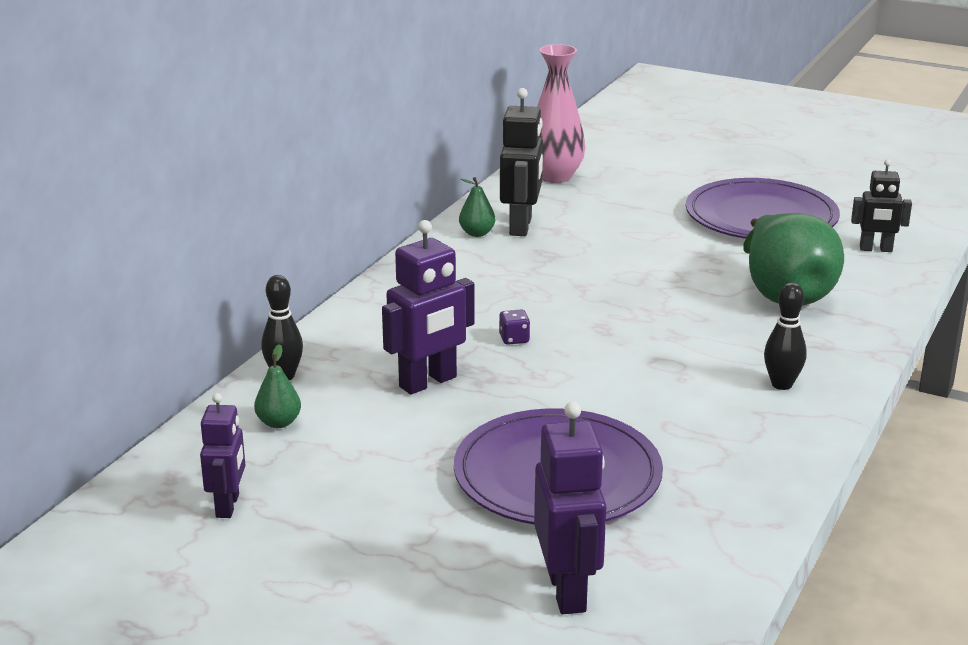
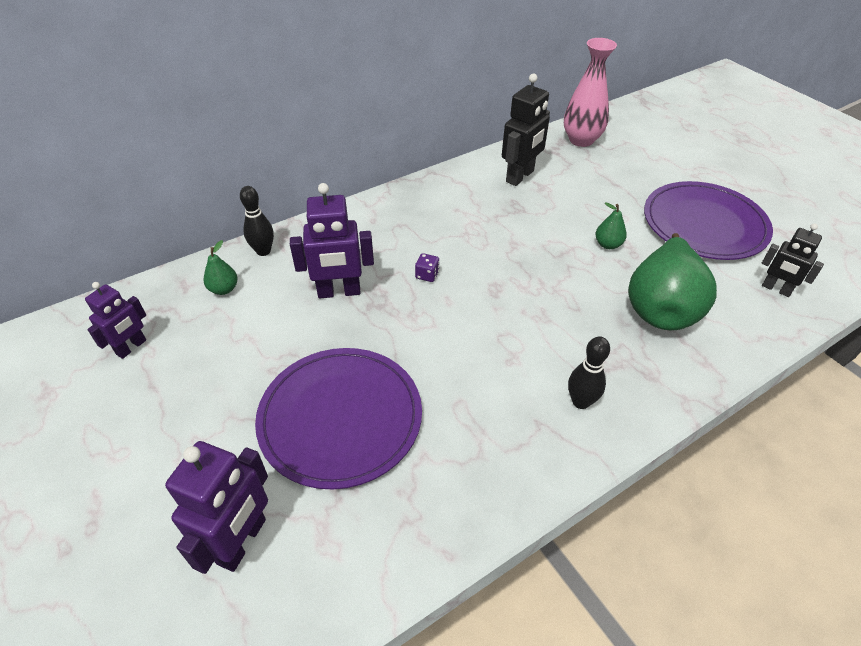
camera: 30 degrees right, 20 degrees up
(477, 233) = (486, 173): green pear -> green pear (608, 244)

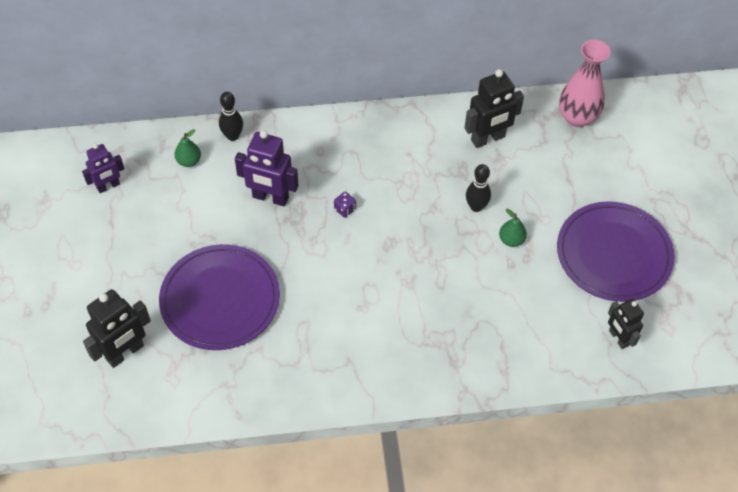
camera: 25 degrees right, 10 degrees up
(242, 541) = (125, 353): purple robot -> black robot
(580, 402) = (388, 359): black bowling pin -> black bowling pin (476, 207)
(661, 307) = (508, 313): green pear -> none

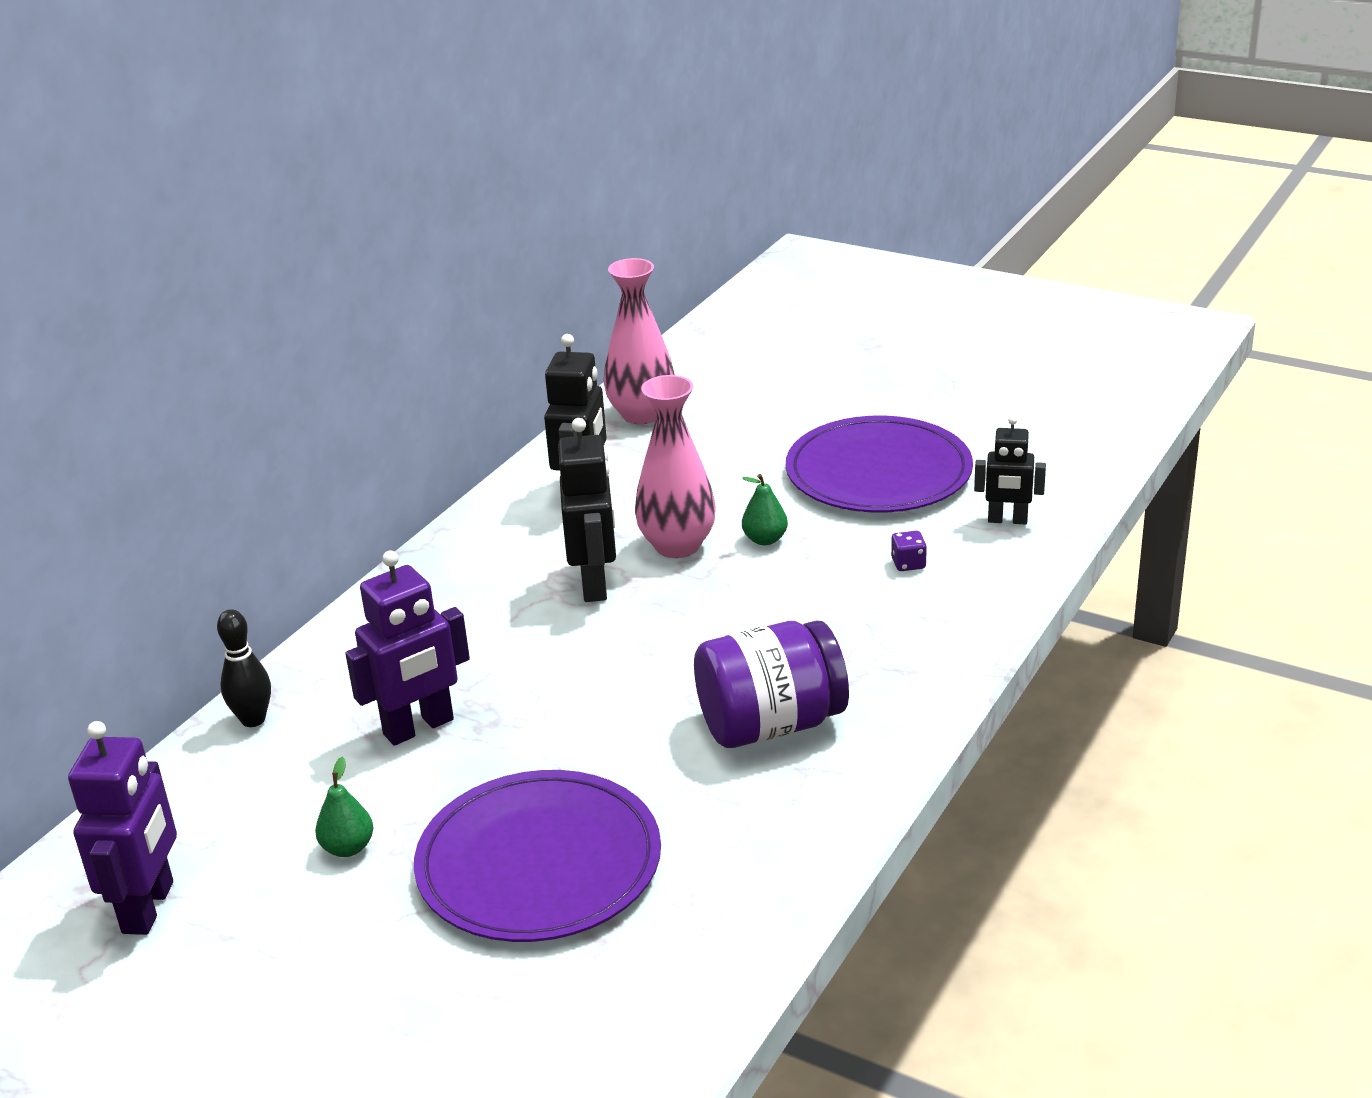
camera: 50 degrees left, 25 degrees down
(108, 186) = (149, 907): purple robot -> purple robot, size x1.55
(125, 353) = (511, 1030): black robot -> black robot (595, 584)
(189, 161) = (232, 787): green pear -> green pear (348, 848)
(345, 209) = (535, 662): purple dice -> purple dice (908, 564)
(370, 330) = (771, 724): none -> purple jar
(476, 207) = (677, 546): black bowling pin -> pink vase

